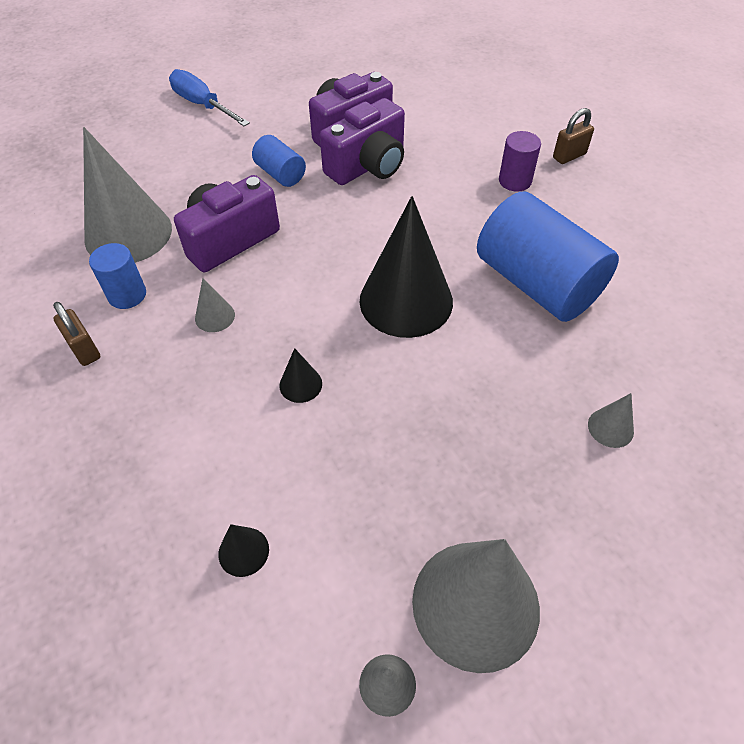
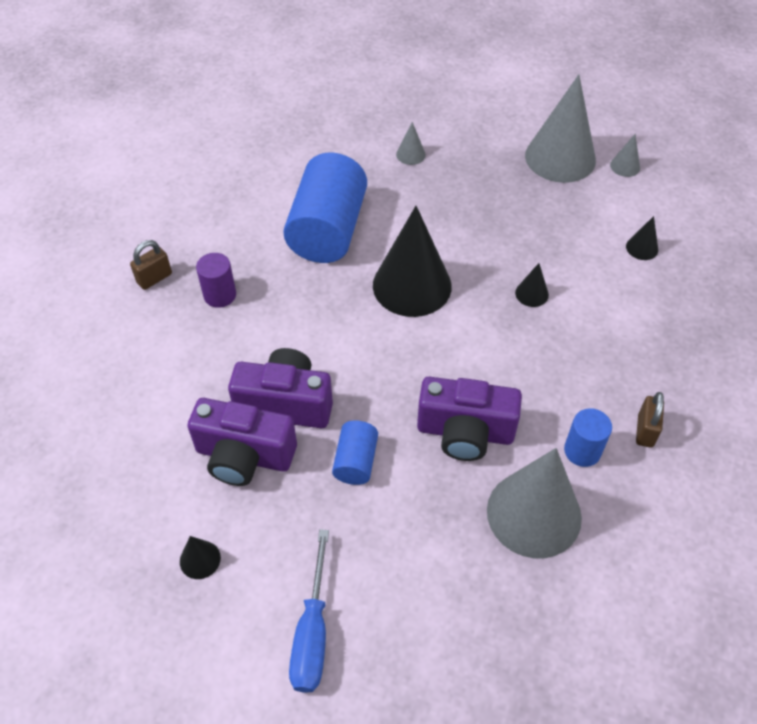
camera: 130 degrees left, 0 degrees up
(215, 316) = (538, 379): grey cone -> none
(300, 87) = (200, 559): none -> black cone
(569, 156) = (154, 278): brown padlock -> brown padlock turned 60 degrees counterclockwise

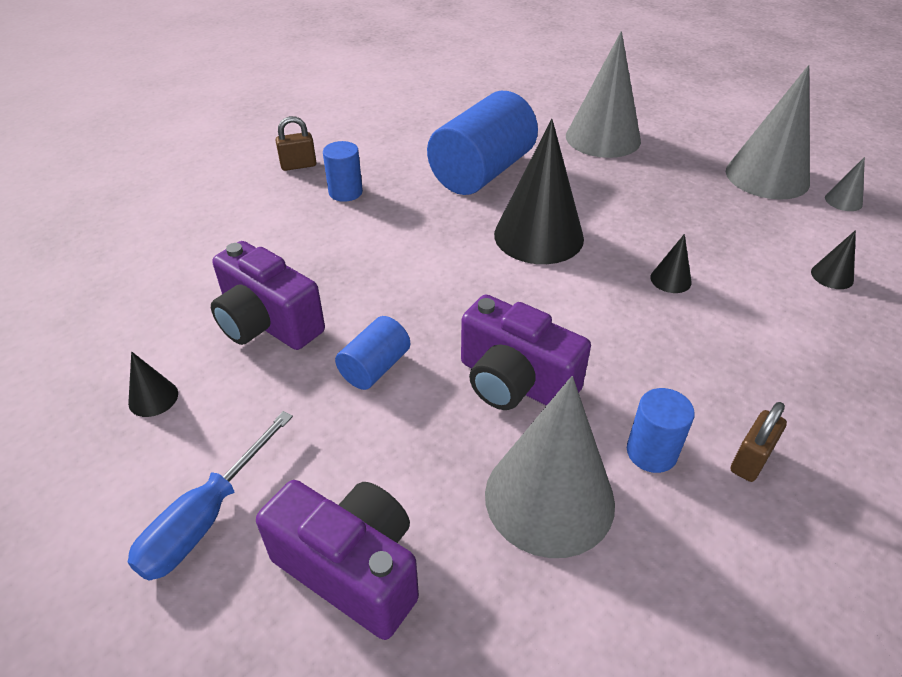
camera: 25 degrees right, 10 degrees down
(220, 295) = (345, 192): purple cylinder -> blue cylinder
(285, 403) = (341, 293): purple camera -> purple camera (352, 569)
(410, 154) = (603, 138): grey cone -> grey cone, size x2.39

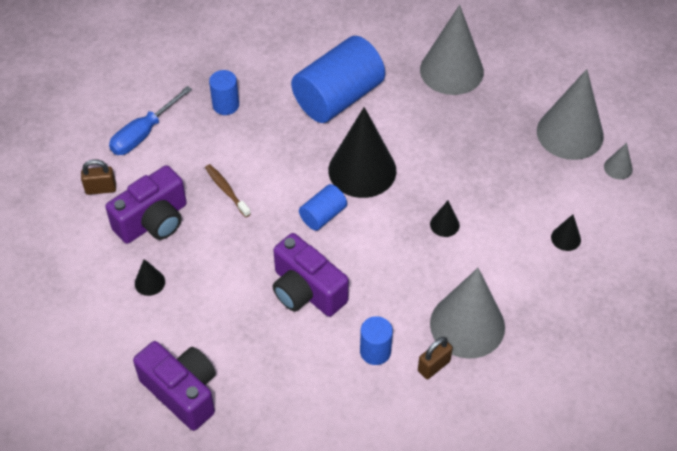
camera: 10 degrees right, 10 degrees up
(153, 398) = (77, 268): black cone -> black cone (149, 282)
(206, 518) = (105, 351): blue screwdriver -> blue screwdriver (144, 133)
(267, 323) = (153, 221): purple camera -> purple camera turned 90 degrees counterclockwise
(298, 165) = (193, 70): brown padlock -> brown padlock (101, 189)
(366, 276) = (226, 190): none -> brown toothbrush
(375, 367) = (219, 266): blue cylinder -> blue cylinder (323, 215)
(549, 498) = (303, 370): grey cone -> grey cone (467, 325)

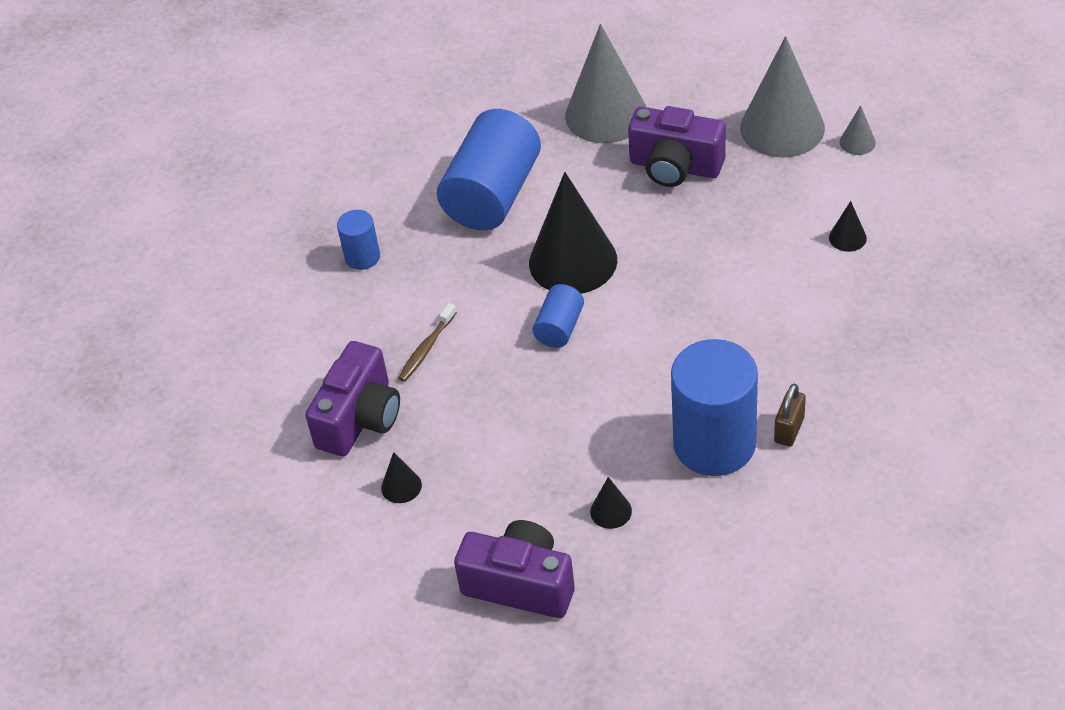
camera: 20 degrees left, 5 degrees down
(101, 189) = (270, 411): brown padlock -> none
(144, 133) = (282, 328): blue screwdriver -> none
(226, 190) = (426, 348): brown toothbrush -> brown toothbrush turned 90 degrees counterclockwise
(306, 291) = (594, 415): purple camera -> purple camera (675, 167)
(375, 351) = (714, 444): blue cylinder -> blue cylinder, size x2.06
(444, 224) = (705, 279): black cone -> black cone (611, 511)
(467, 325) = (798, 372): grey cone -> none

